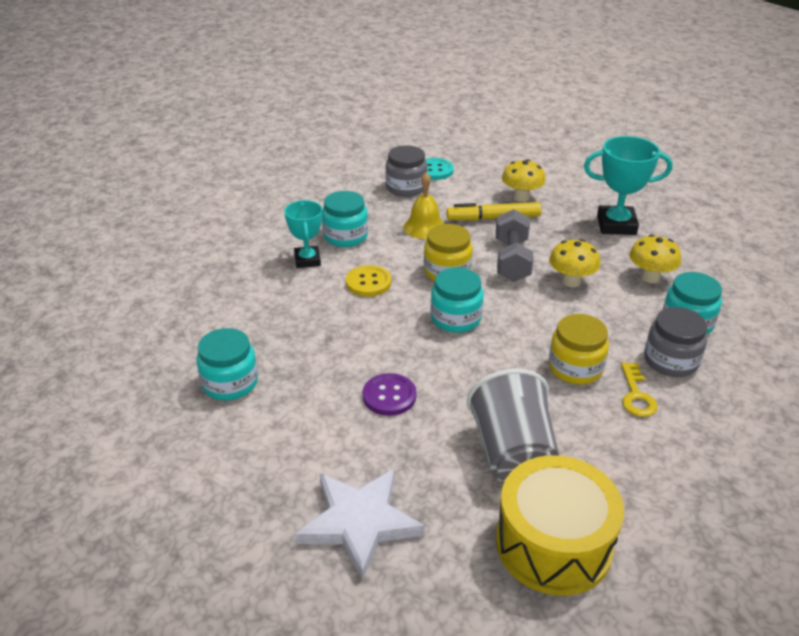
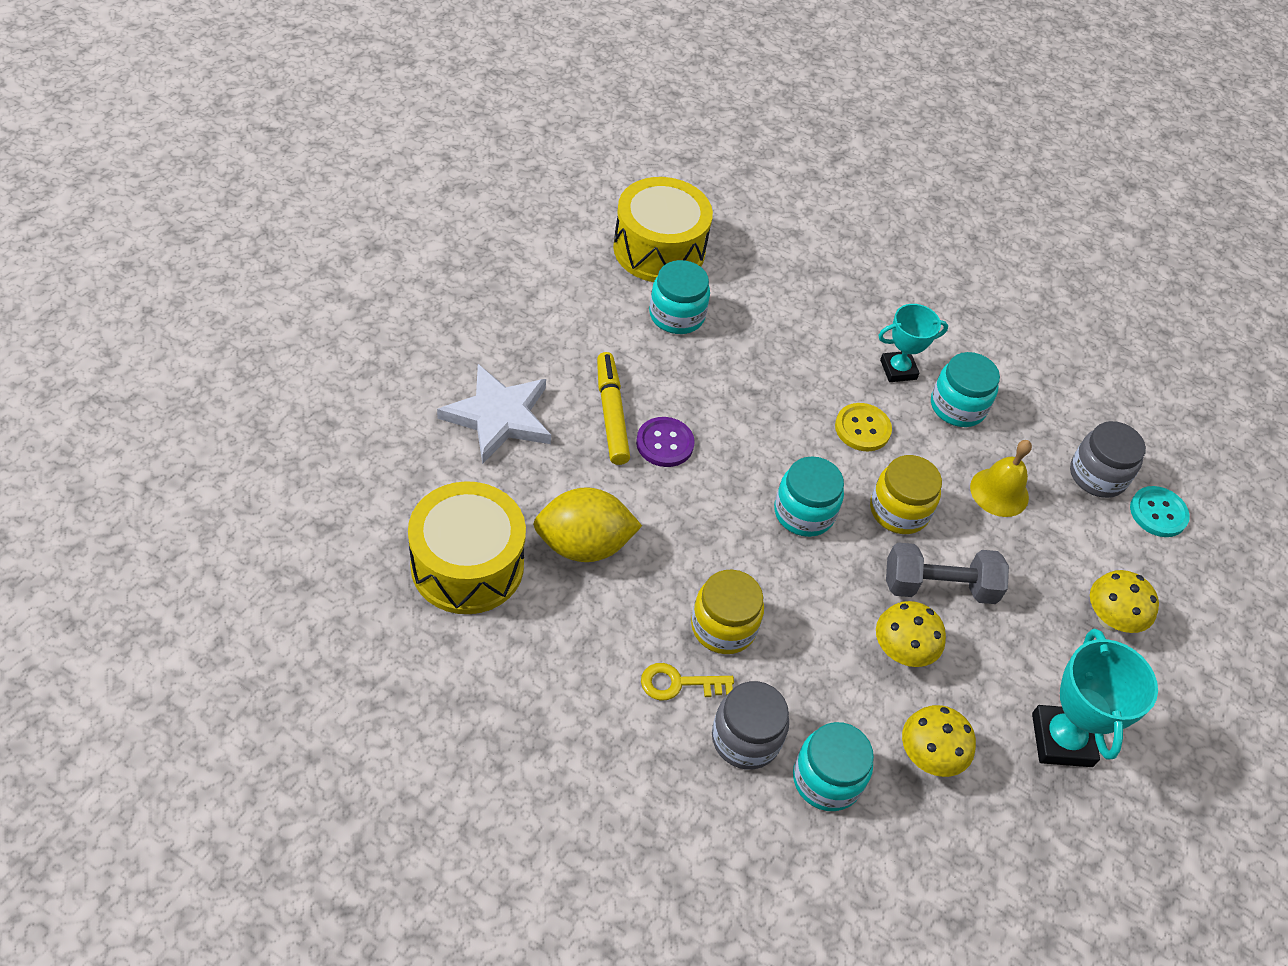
camera: 80 degrees right, 15 degrees up
(136, 392) = (659, 249): none -> yellow drum
(493, 218) = (1041, 576): yellow marker -> yellow marker (611, 414)
(512, 453) = (584, 545): grey cup -> yellow lemon

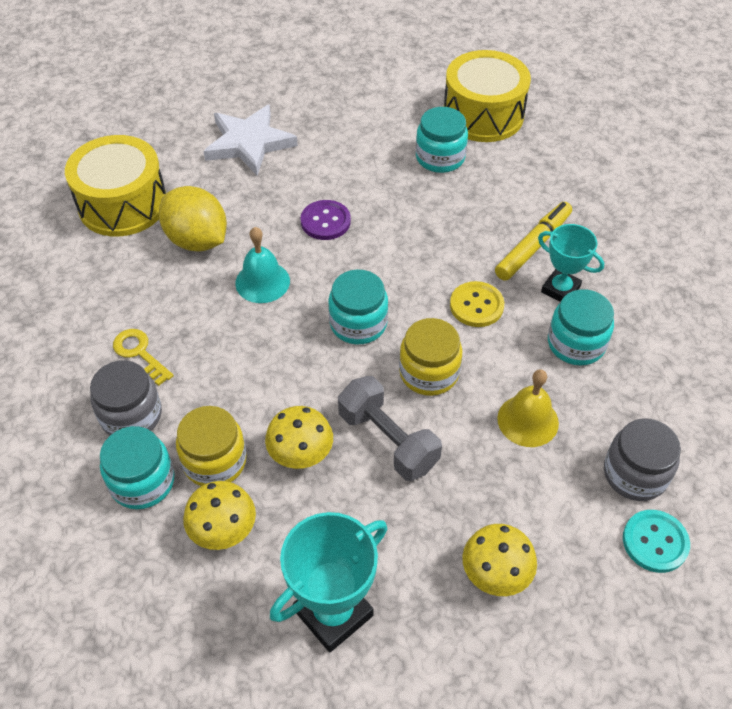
camera: 55 degrees right, 0 degrees up
(611, 414) = (316, 184): yellow marker -> yellow marker (533, 246)
(688, 538) = (262, 282): none -> turquoise bell
(723, 627) = (210, 345): yellow jar -> yellow jar (215, 461)

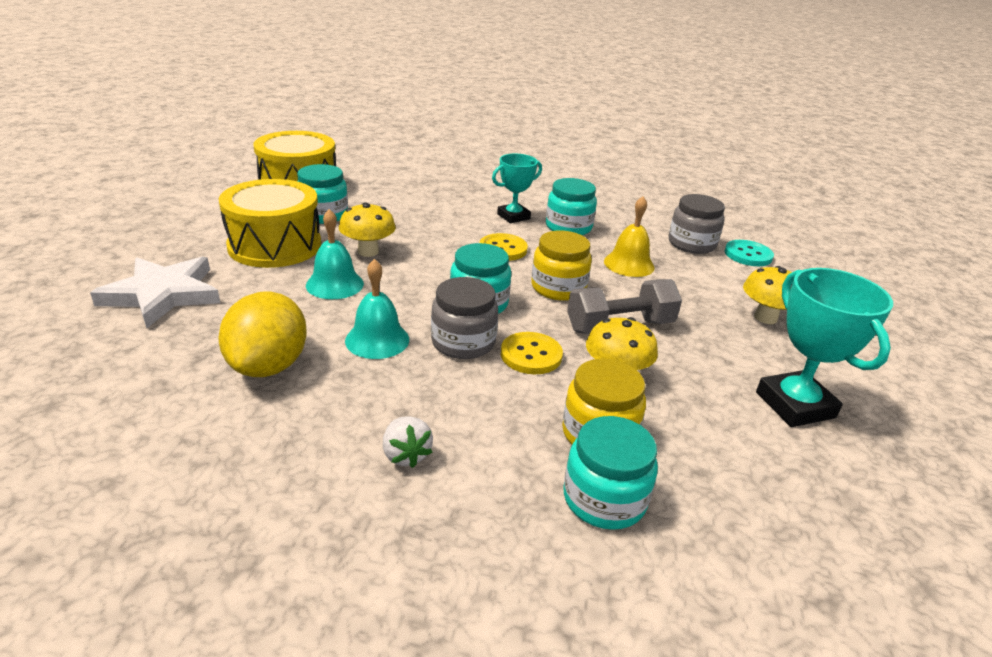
camera: 70 degrees left, 20 degrees down
(123, 204) = (131, 409): yellow drum -> yellow drum (275, 245)
(131, 415) = (499, 485): grey jar -> grey jar (463, 342)
(139, 353) = (406, 455): yellow key -> white strawberry
(197, 240) = (269, 366): yellow lemon -> yellow lemon turned 60 degrees counterclockwise
(224, 531) = (691, 450): yellow mushroom -> yellow mushroom (368, 251)
(298, 386) = (531, 355): none -> yellow button
(325, 221) = (334, 284): purple button -> turquoise bell
(533, 246) = (462, 212): yellow marker -> none

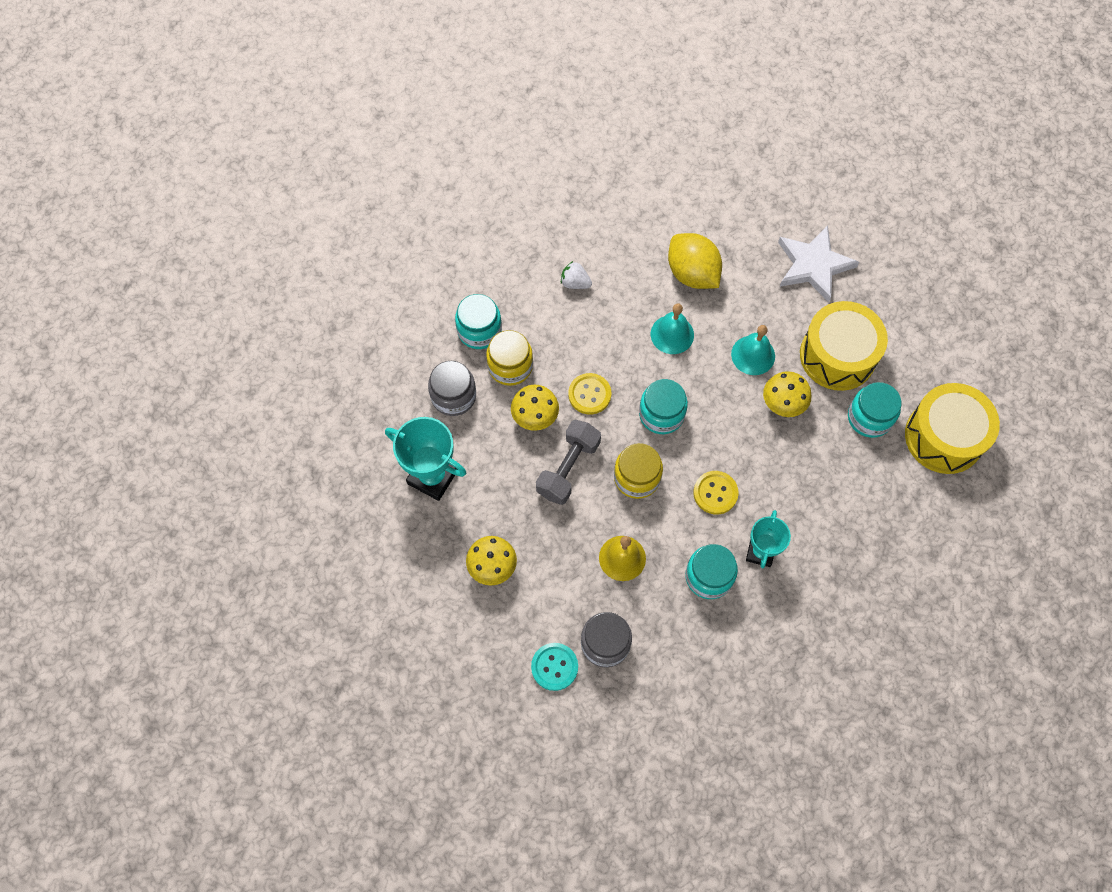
camera: 140 degrees right, 35 degrees up
(463, 342) = (631, 372): grey jar -> grey jar (453, 396)

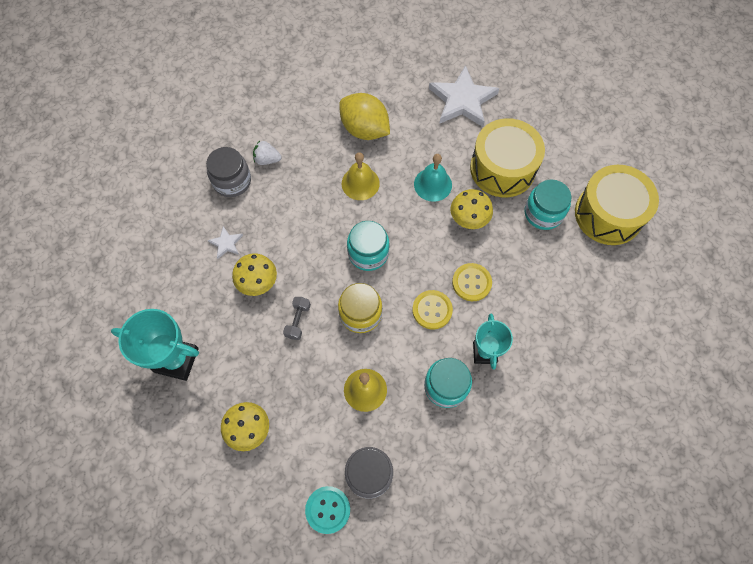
camera: 15 degrees left, 0 degrees up
(453, 396) = (181, 282): grey jar -> grey jar (232, 181)
(479, 330) = (192, 219): turquoise jar -> none
(510, 366) = (226, 243): yellow jar -> white star
(568, 468) = (298, 321): grey dumbbell -> grey dumbbell, size x0.55
(589, 394) = (301, 251): yellow button -> yellow button (471, 283)
(672, 334) = (360, 183): turquoise bell -> yellow bell

